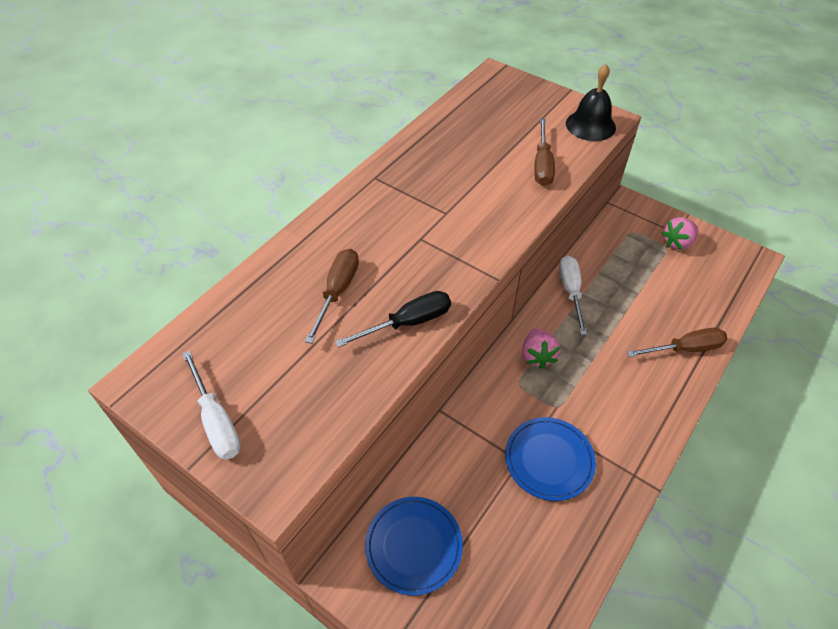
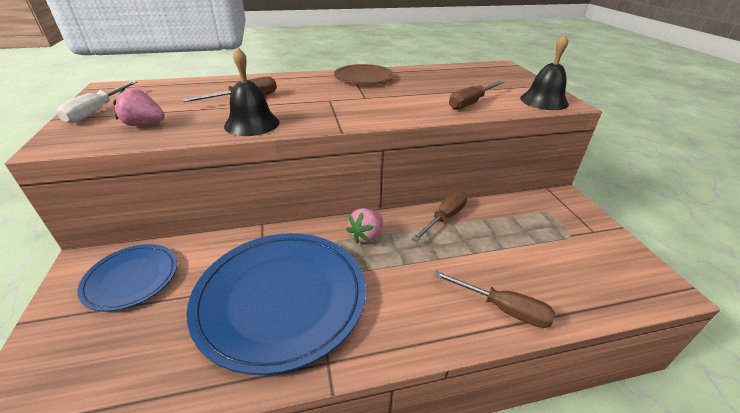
camera: 40 degrees right, 15 degrees down
(397, 177) = (363, 77): none -> brown plate
(408, 323) = (252, 124): black screwdriver -> black bell
(549, 460) = (281, 299): blue plate -> blue plate, size x1.86
(570, 292) = (444, 217): white screwdriver -> brown screwdriver
(677, 243) = (587, 238): pink strawberry -> pink strawberry (144, 124)

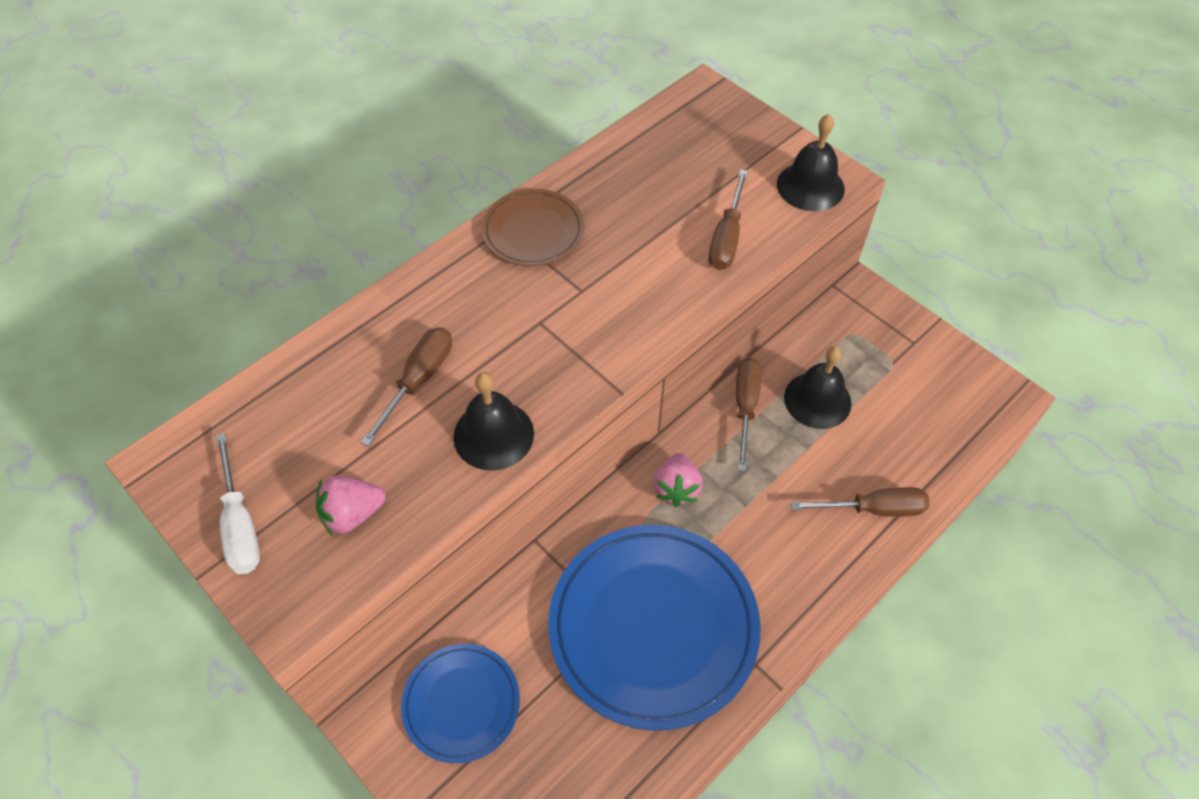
camera: 30 degrees left, 20 degrees up
(498, 232) = (817, 400): none -> black bell

